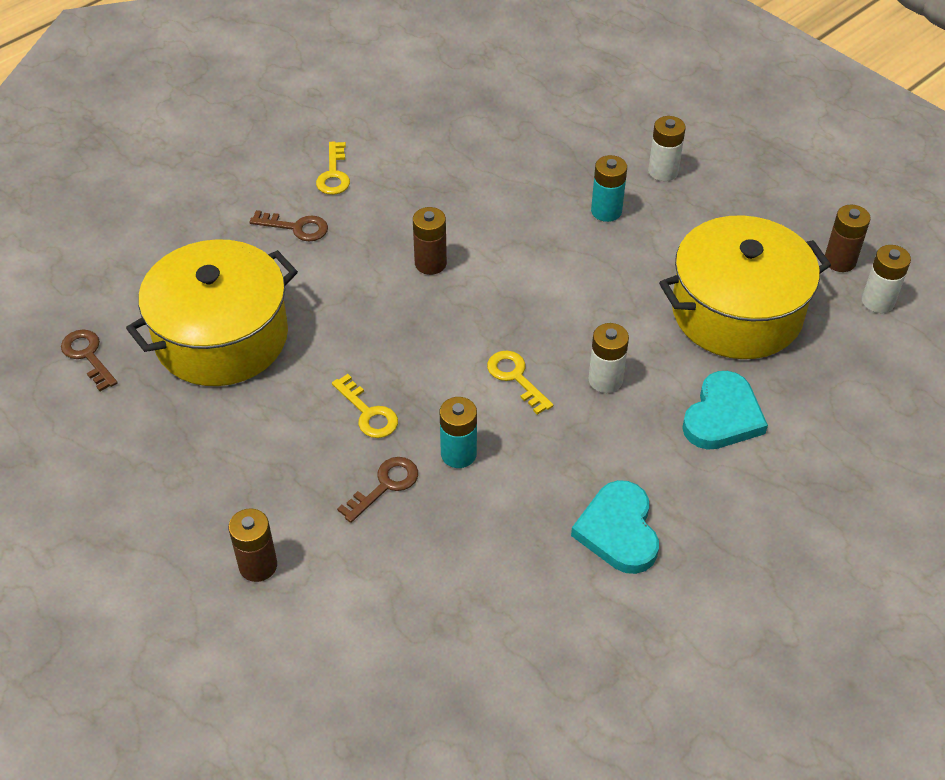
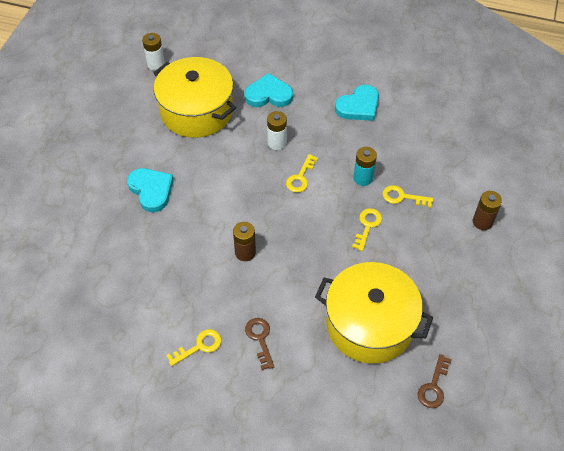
camera: 120 degrees left, 5 degrees up
(385, 485) = (402, 197): brown key -> yellow key
(606, 211) = (151, 190): turquoise battery -> turquoise heart
(663, 171) = (101, 178): white battery -> none
(840, 261) = (134, 85): brown battery -> none

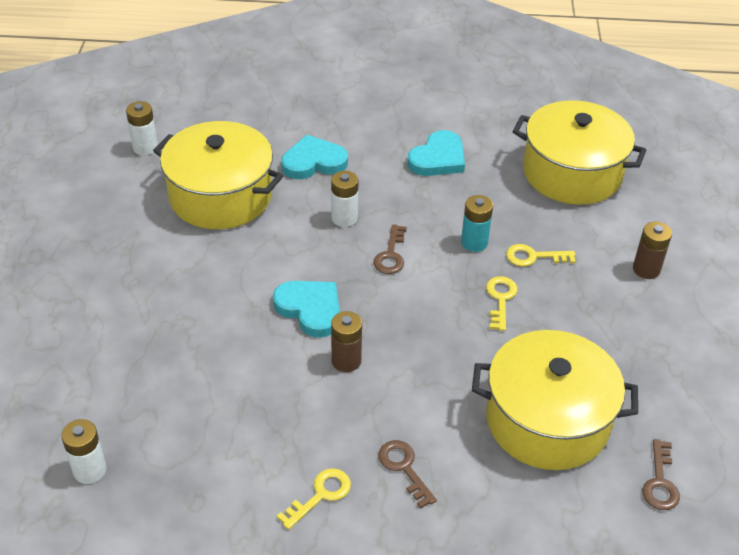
camera: 15 degrees left, 10 degrees down
(58, 298) = (89, 470): none -> white battery
(151, 190) = (187, 304): turquoise heart -> turquoise heart (310, 309)
(300, 177) = (391, 255): yellow key -> brown key
(454, 134) = (572, 173): none -> yellow pot

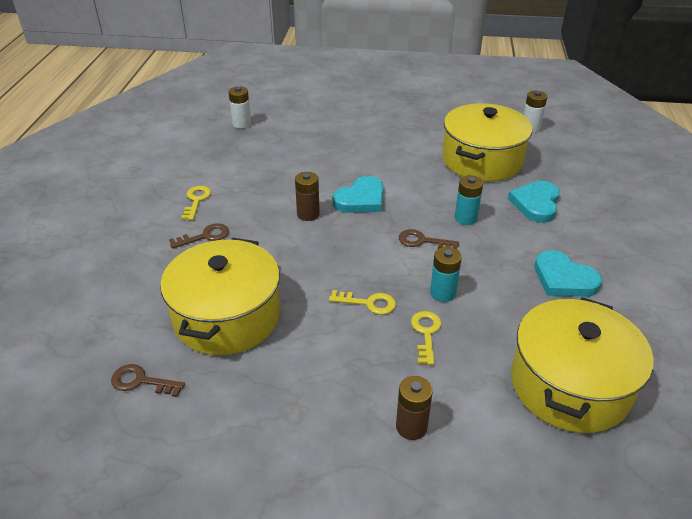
camera: 95 degrees right, 5 degrees down
(313, 162) = (536, 204): turquoise heart -> turquoise heart turned 150 degrees counterclockwise
(320, 495) = (196, 200): yellow key -> yellow key turned 135 degrees counterclockwise
(344, 218) = (465, 218): white battery -> turquoise battery

